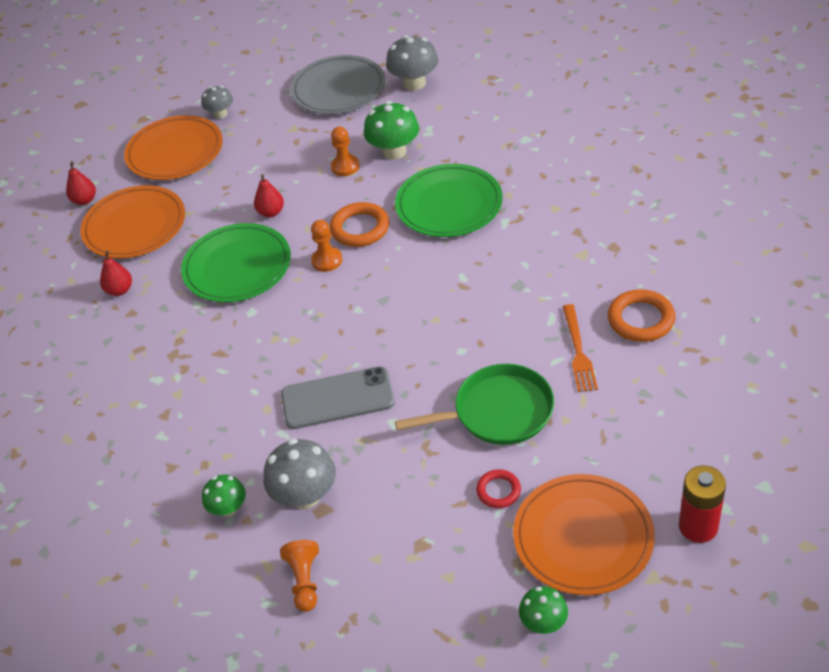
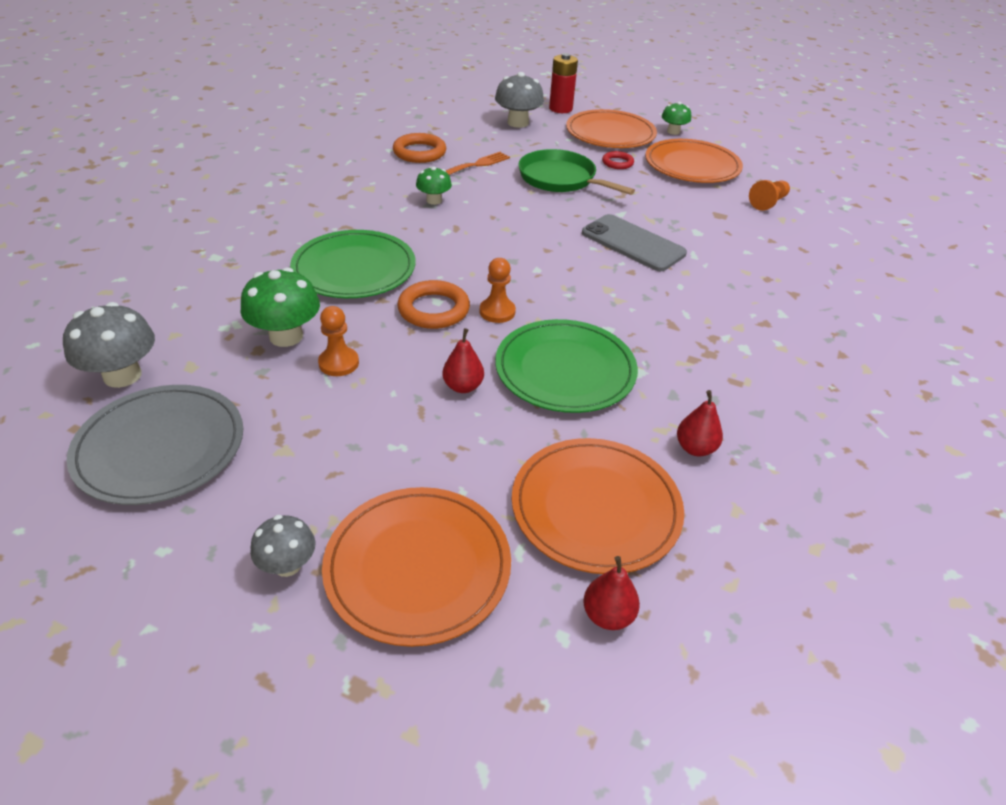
camera: 135 degrees left, 5 degrees down
(228, 508) = (777, 251): green mushroom -> green mushroom (434, 200)
(305, 495) = (721, 225): grey mushroom -> grey mushroom (518, 123)
(439, 569) = (692, 165): none -> orange plate

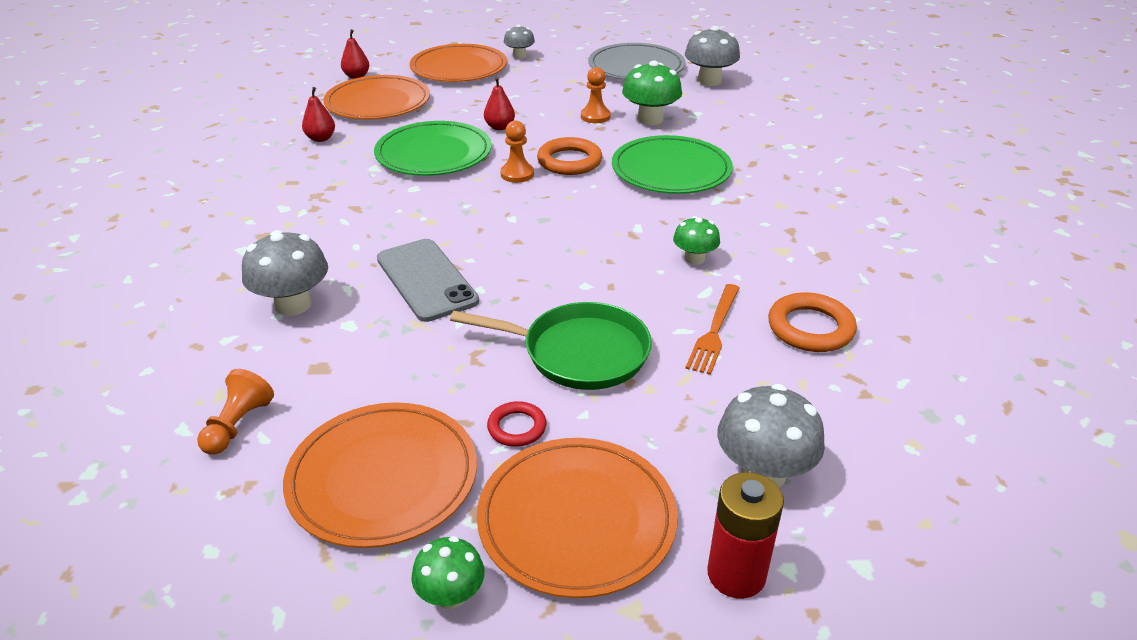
camera: 155 degrees right, 5 degrees down
(633, 243) = (426, 280): grey phone -> grey phone turned 45 degrees clockwise
(736, 256) = (293, 304): none -> grey mushroom

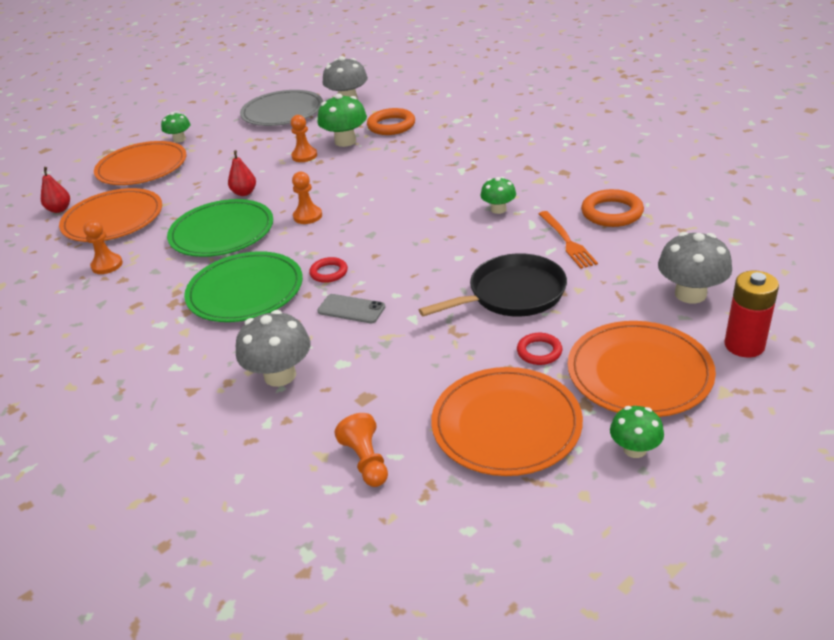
camera: 35 degrees left, 0 degrees up
(321, 138) = (107, 265): red pear -> orange pawn
(426, 280) = (351, 309): grey phone -> grey phone, size x0.59
(458, 235) = (329, 272): none -> red ring
(519, 56) = (179, 139): grey mushroom -> green mushroom
(569, 161) = (331, 191): orange ring -> orange ring (391, 126)
(579, 353) = (512, 294): green pan -> black pan
(671, 170) = (407, 166): green plate -> green plate (245, 291)

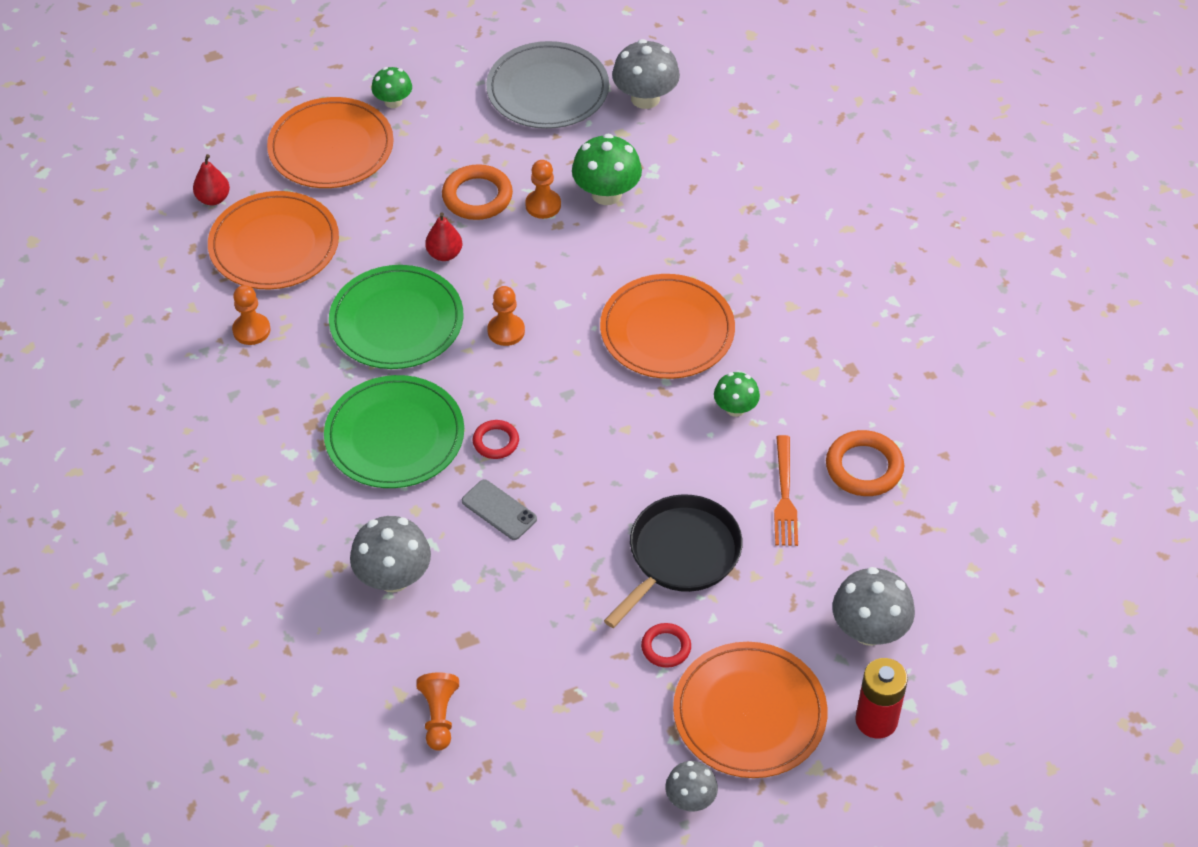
camera: 15 degrees right, 15 degrees up
(391, 126) = (680, 181): orange ring -> orange ring (477, 196)
(506, 424) = (587, 725): orange plate -> orange plate (667, 331)
(512, 294) = (680, 555): black pan -> black pan turned 45 degrees counterclockwise
(634, 449) = (690, 799): green mushroom -> grey mushroom

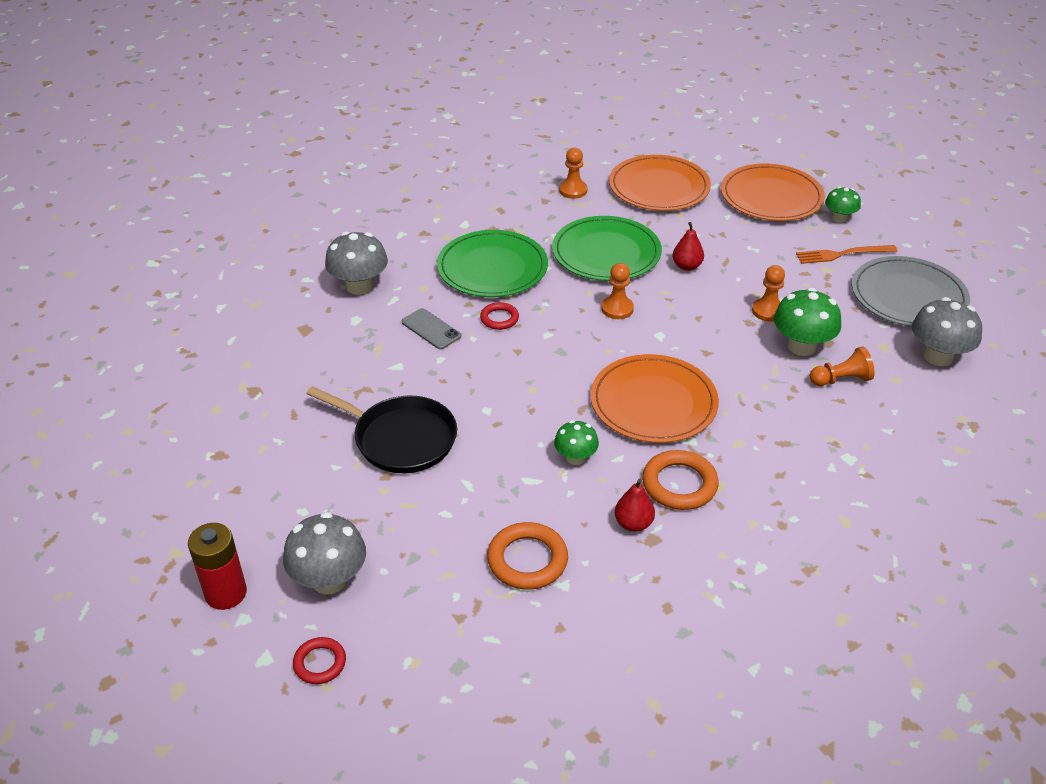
camera: 80 degrees right, 10 degrees down
(213, 199) = (691, 155): red pear -> red pear (633, 524)
(439, 716) = (235, 325): orange pawn -> orange pawn (841, 379)
(477, 196) = (758, 274): orange ring -> orange ring (679, 484)
(499, 510) = (431, 329): grey phone -> grey phone turned 75 degrees counterclockwise
(666, 647) = (302, 440): red ring -> red ring (320, 663)
(690, 799) = (150, 471): grey mushroom -> none
(749, 713) = (235, 501): orange plate -> none
(784, 495) = (480, 502): orange fork -> orange fork (843, 254)

